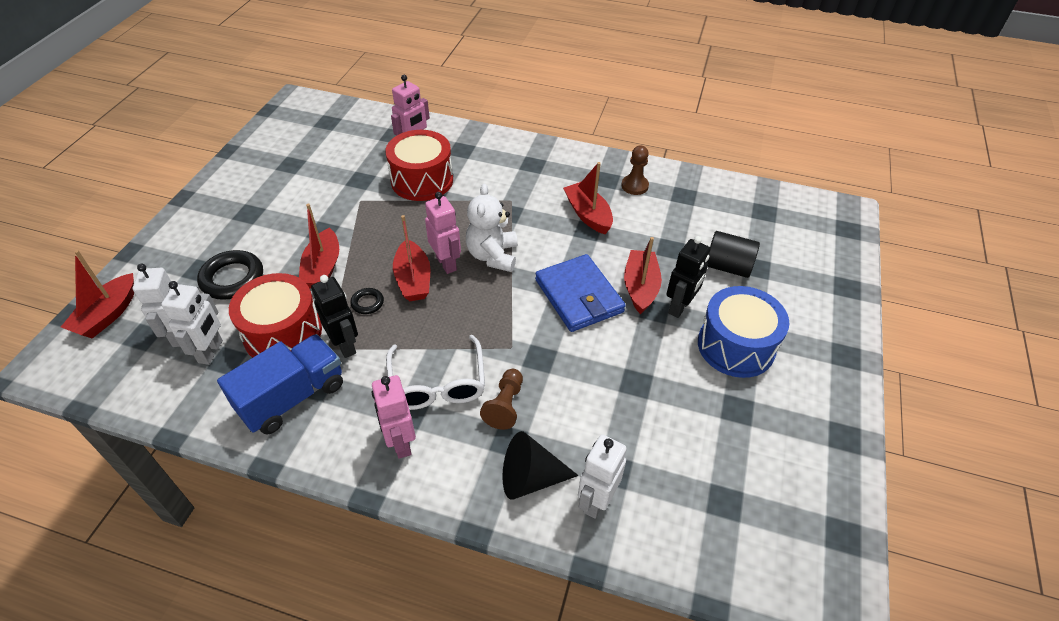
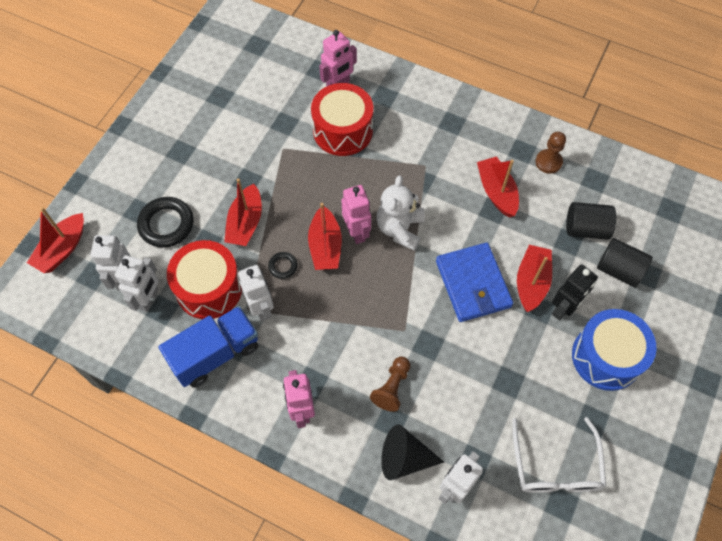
camera: 10 degrees right, 15 degrees up
(345, 345) = (261, 308): black robot -> white robot
(437, 383) = (337, 358): white glasses -> white glasses (555, 466)
(685, 236) = (586, 229): none -> black cylinder

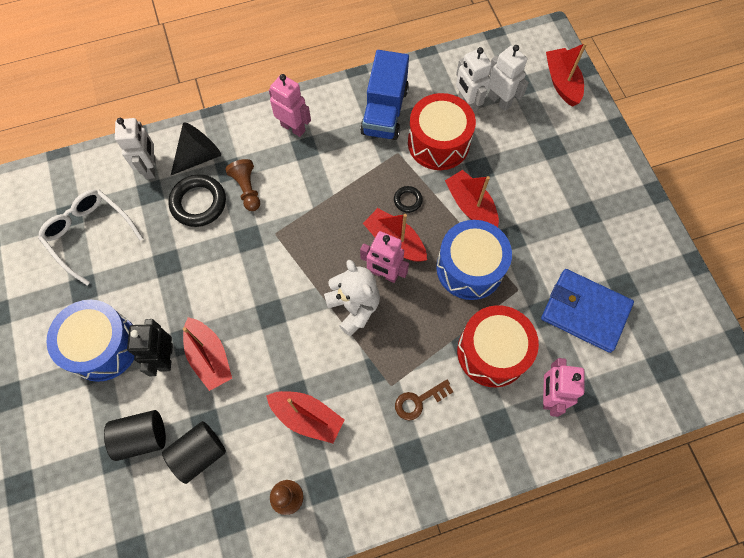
camera: 135 degrees right, 5 degrees up
(166, 224) = (521, 156): black ring -> black ring (198, 203)
(261, 308) = (389, 161): white robot -> none
(297, 186) = (469, 268): none -> blue drum
(417, 144) = (418, 401): none -> brown key
(473, 284) = (255, 313): blue wallet -> blue wallet (585, 312)

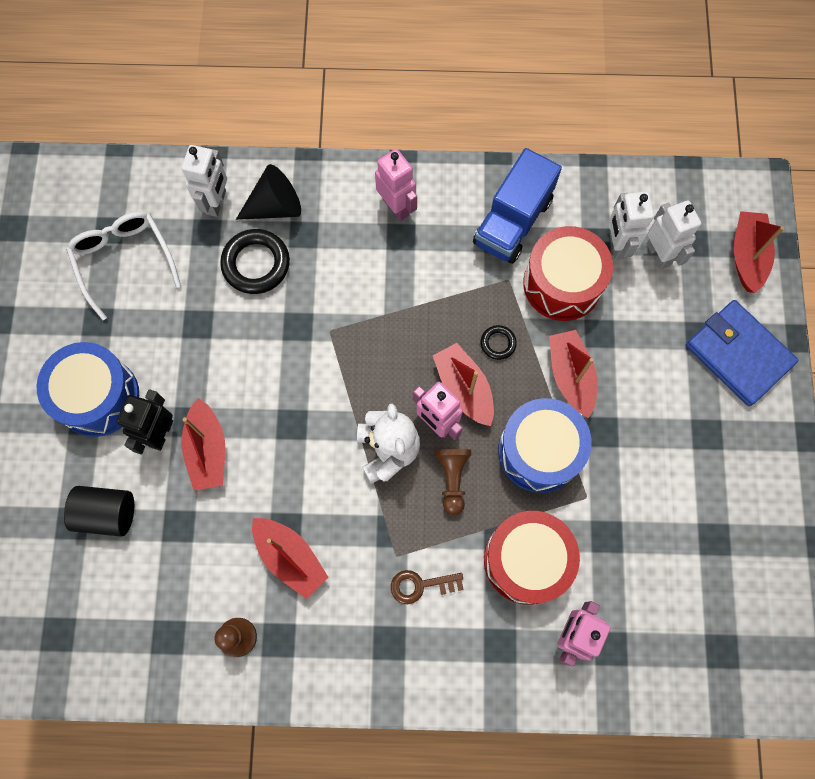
camera: 20 degrees right, 5 degrees up
(199, 453) = (161, 554): black cylinder -> none
(247, 189) = (316, 266): brown pawn -> brown pawn (452, 479)
(585, 312) = (655, 552): blue wallet -> blue wallet (738, 354)

